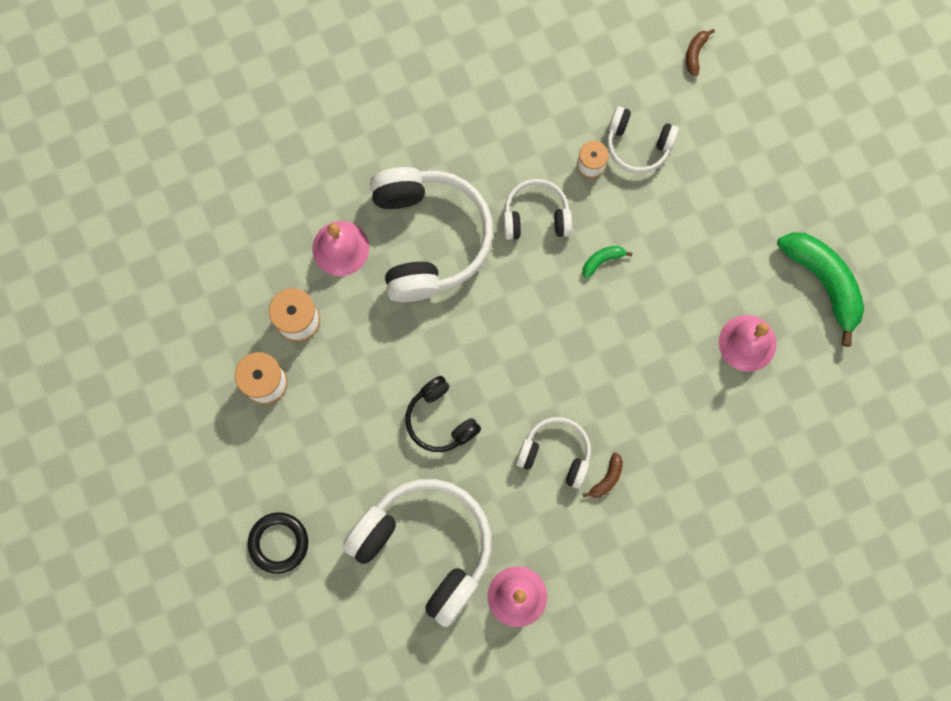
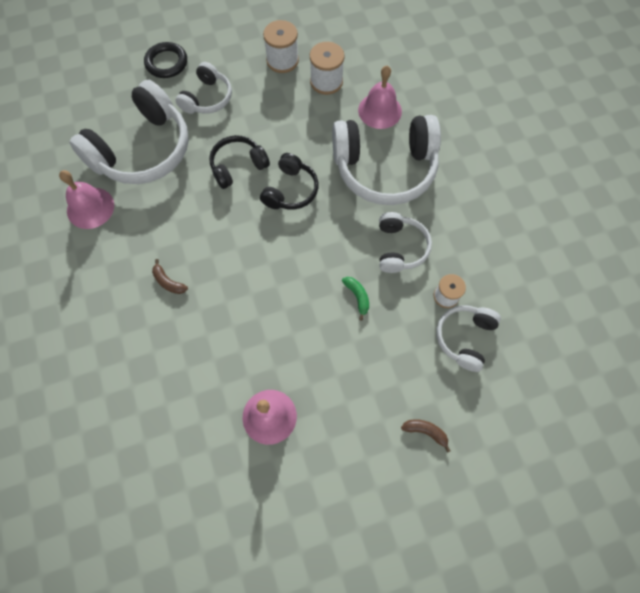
camera: 95 degrees right, 10 degrees down
(470, 349) = (290, 190): none -> black headphones
(556, 453) = (196, 245): white headphones -> white headphones (207, 98)
(695, 53) = (558, 401): brown banana -> brown banana (425, 432)
(823, 282) = (321, 501): green banana -> none

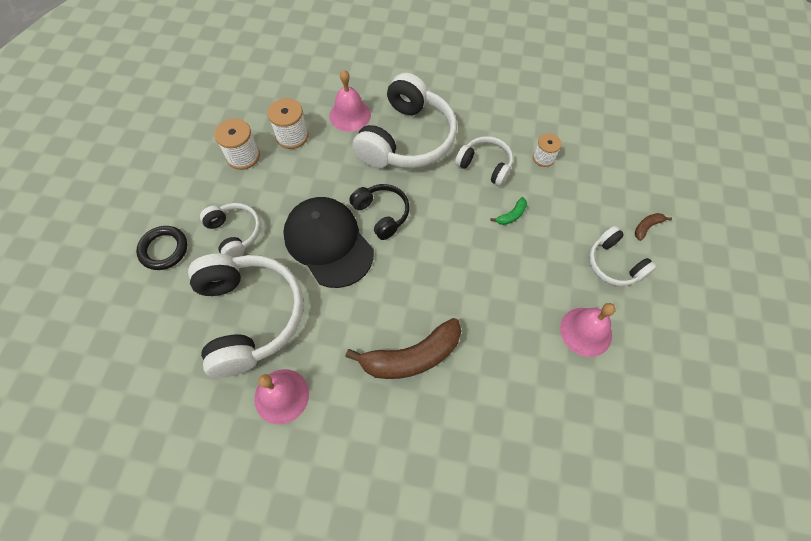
camera: 60 degrees left, 5 degrees down
(168, 282) = (412, 357): brown banana -> brown banana, size x2.33
(238, 166) = (328, 243): black headphones -> black cap
(357, 297) = (511, 215): green banana -> green banana turned 135 degrees clockwise
(464, 338) = (584, 164): white headphones -> white headphones (614, 264)

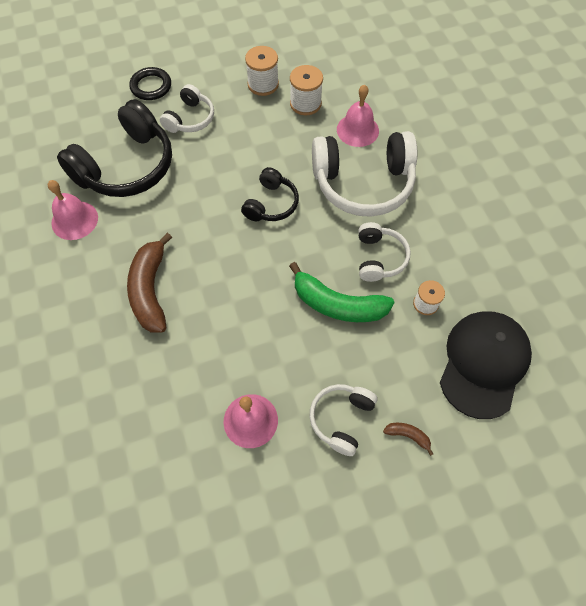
camera: 60 degrees right, 0 degrees up
(249, 316) = (126, 166): white headphones -> black headphones
(328, 243) = (219, 181): black cap -> black cap (483, 364)
(412, 357) = (150, 290): brown banana -> brown banana turned 45 degrees clockwise
(511, 215) = (338, 304): green banana -> green banana, size x2.33

